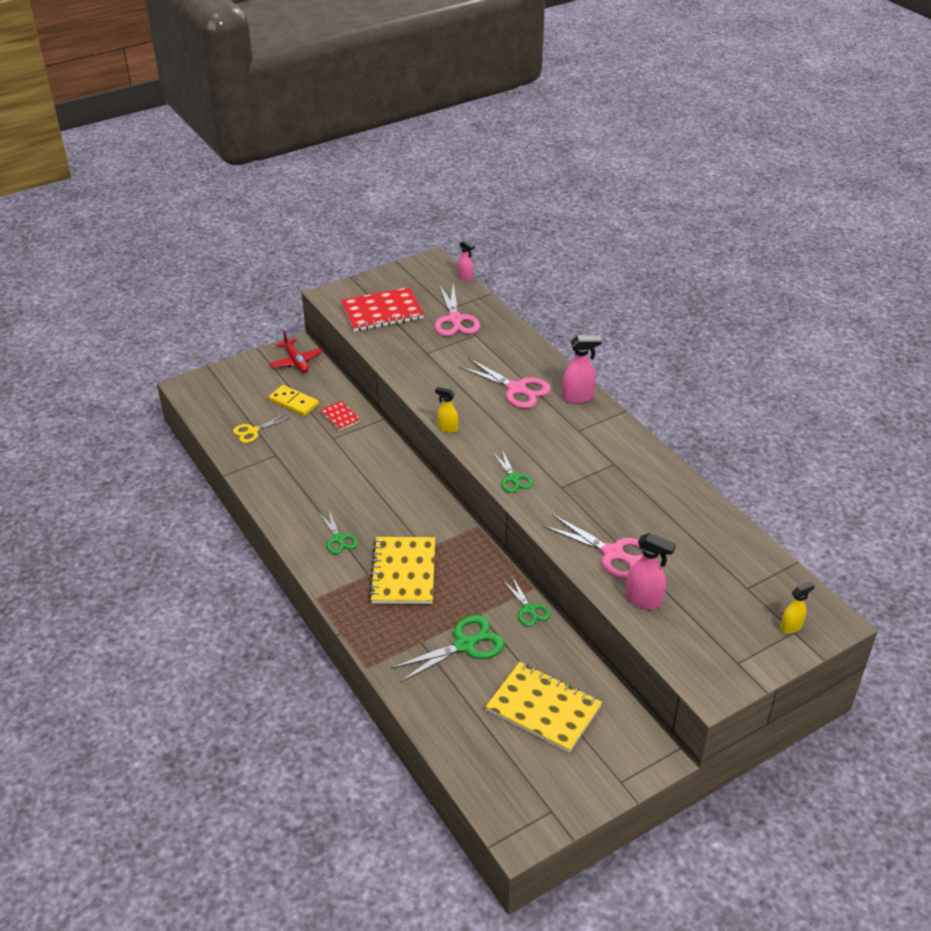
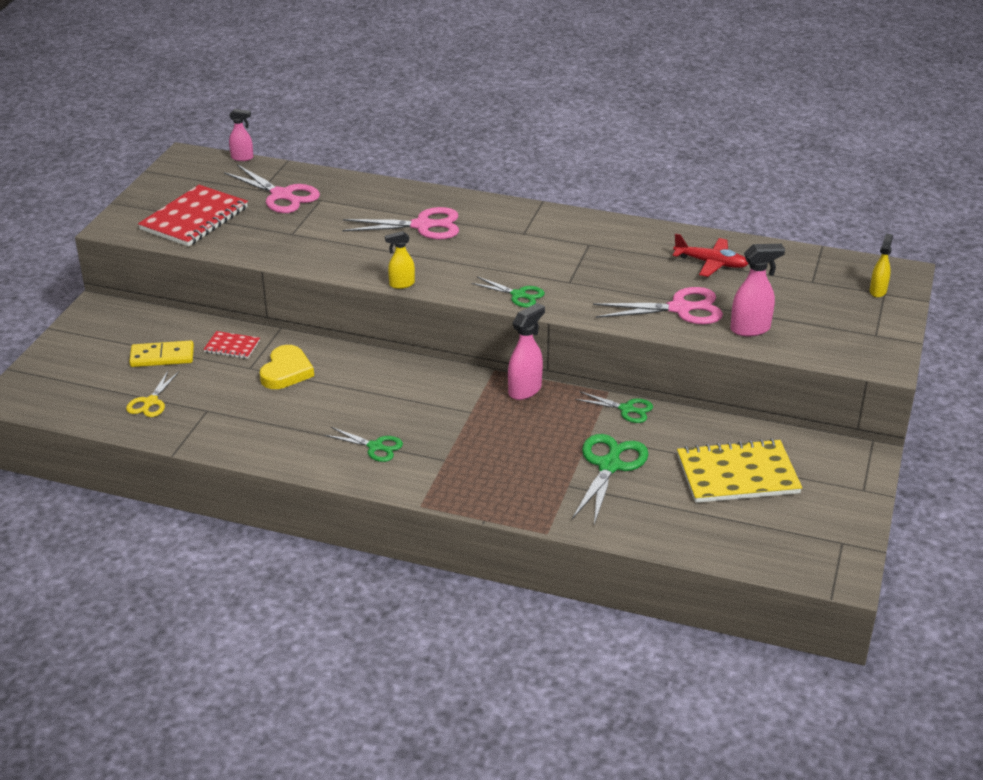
camera: 40 degrees left, 5 degrees down
(296, 361) = (114, 320): red plane -> red plane (711, 263)
(350, 453) = (286, 371): none -> yellow heart
(403, 572) = (476, 441): yellow notebook -> none
(578, 397) = (488, 209): pink spray bottle -> pink spray bottle (525, 390)

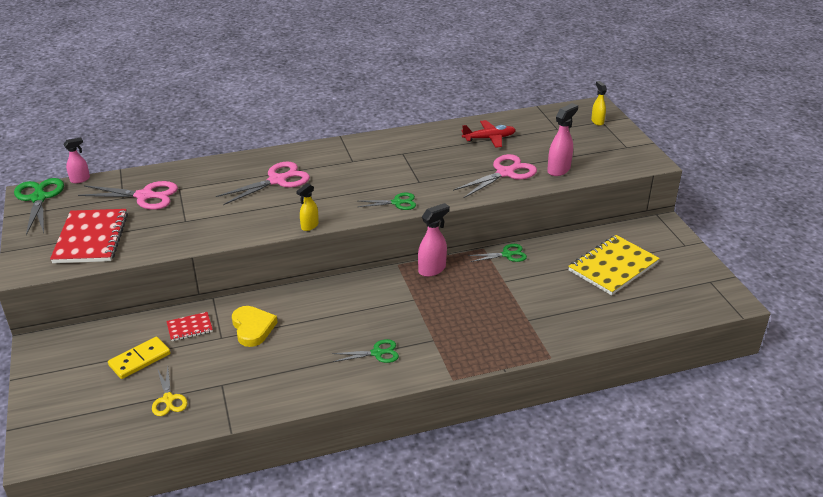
camera: 35 degrees left, 0 degrees up
(525, 390) = (432, 269): pink spray bottle -> pink spray bottle turned 45 degrees clockwise
(609, 465) = (537, 295): green scissors -> green scissors (39, 198)

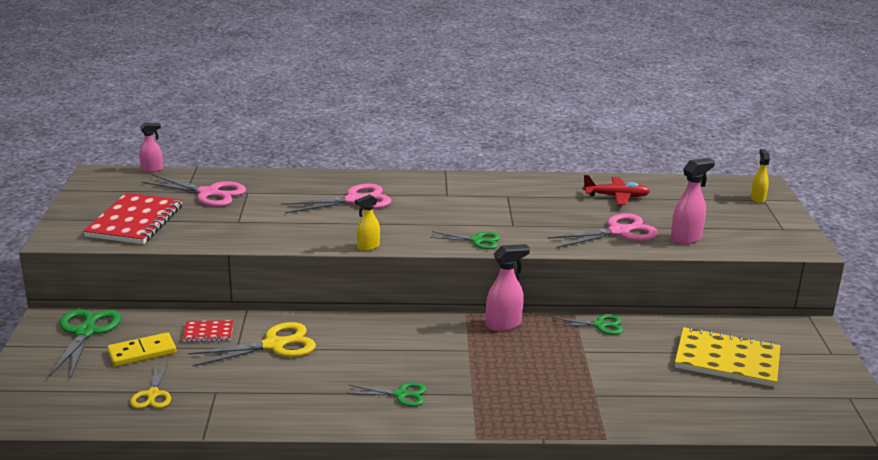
camera: 15 degrees right, 10 degrees down
(39, 198) = (103, 179): green scissors -> green scissors (86, 332)
(253, 328) = (275, 345): yellow heart -> yellow scissors
(613, 267) = (727, 360): yellow notebook -> yellow notebook turned 45 degrees clockwise

